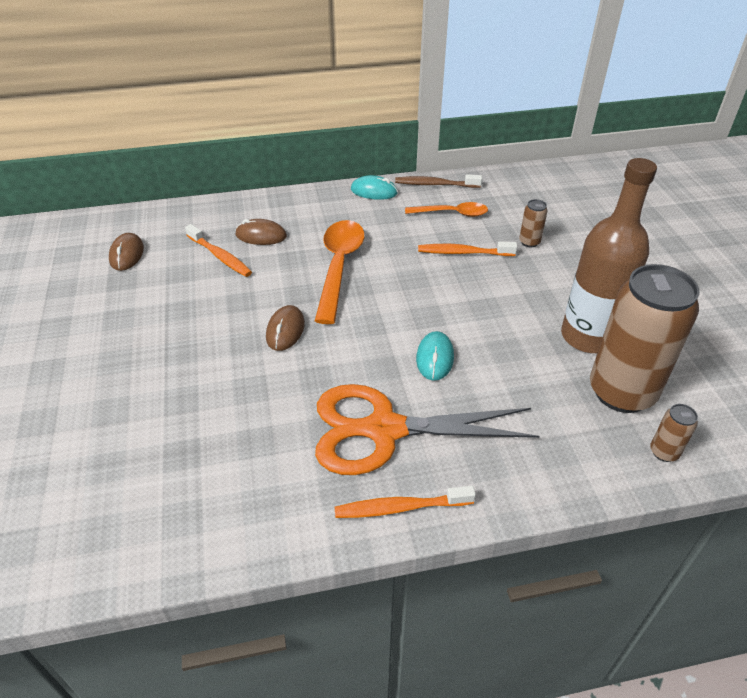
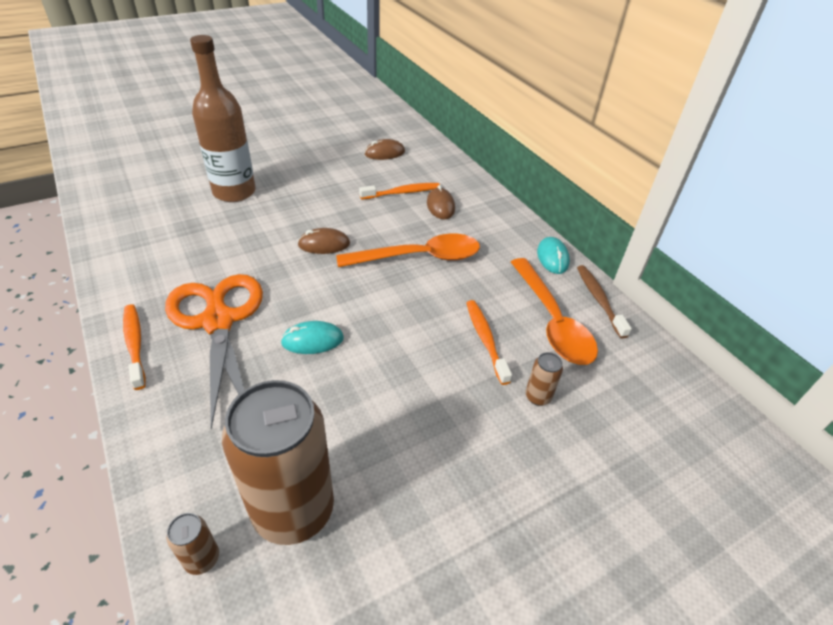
camera: 70 degrees right, 0 degrees up
(220, 256) = (402, 193): orange toothbrush -> orange toothbrush turned 135 degrees counterclockwise
(452, 213) = (552, 321): orange spoon -> orange spoon, size x1.66
(588, 336) = (381, 470): brown bottle -> brown bottle (234, 192)

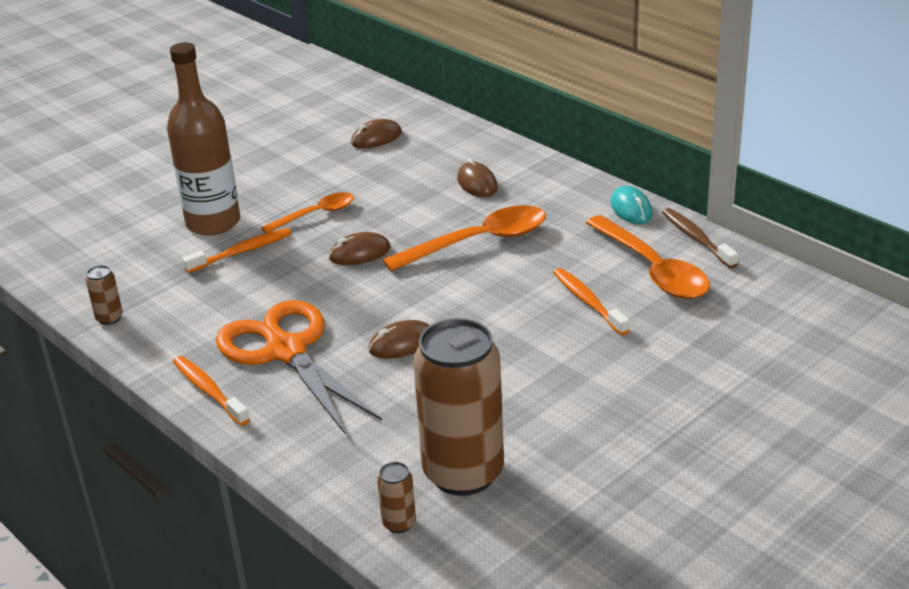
camera: 10 degrees left, 10 degrees down
(310, 203) = (316, 214): none -> orange spoon
(312, 340) = (402, 344): turquoise mouse -> brown mouse
(402, 193) = (423, 179): orange toothbrush -> orange toothbrush (242, 252)
(538, 397) = (661, 337): brown can -> brown can (109, 318)

